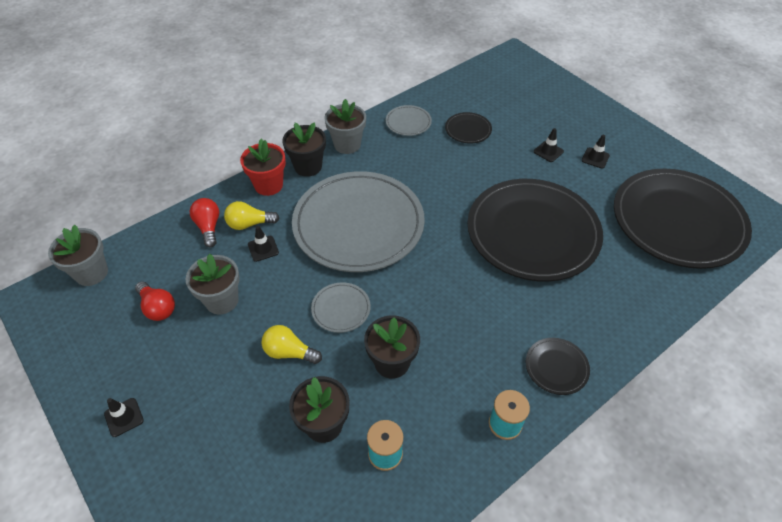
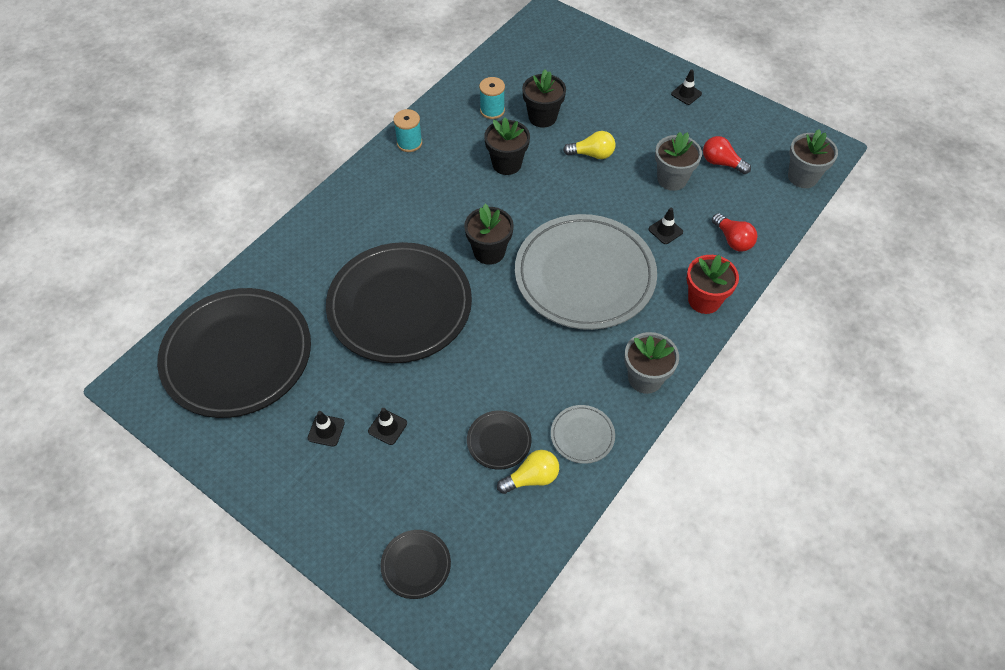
camera: 165 degrees right, 5 degrees up
(249, 224) = (695, 252): yellow light bulb -> yellow light bulb (532, 478)
(308, 166) = (675, 334): black flower pot -> black flower pot (489, 252)
(341, 309) = (565, 194): grey plate -> none
(556, 367) = (371, 187): black plate -> black plate (416, 565)

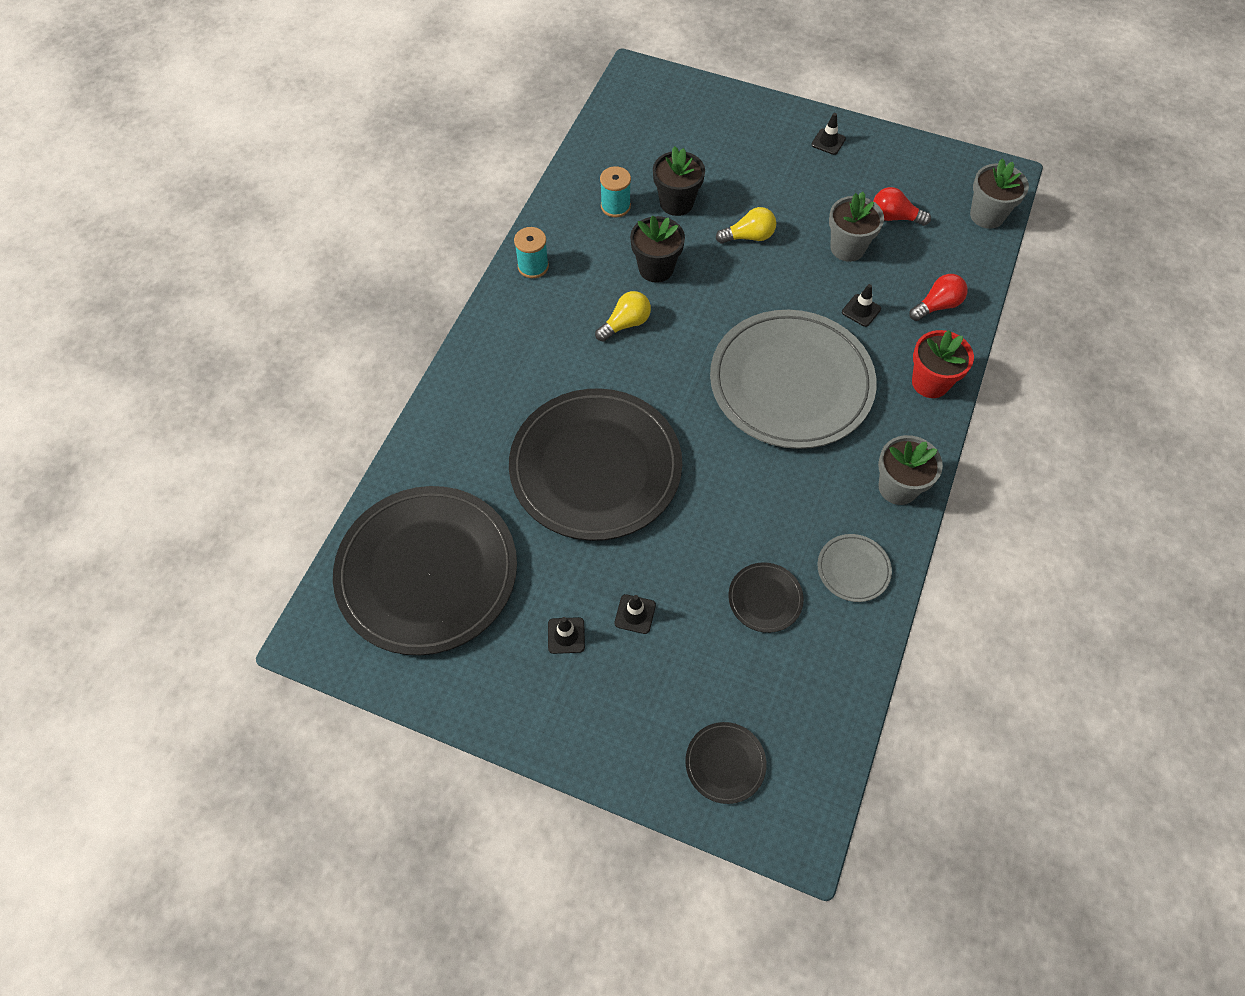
camera: 15 degrees left, 5 degrees up
(489, 252) = (674, 379): black flower pot -> none
(532, 478) = (816, 631): yellow light bulb -> yellow light bulb (625, 324)
(733, 240) = (937, 305): red light bulb -> red light bulb turned 75 degrees counterclockwise

